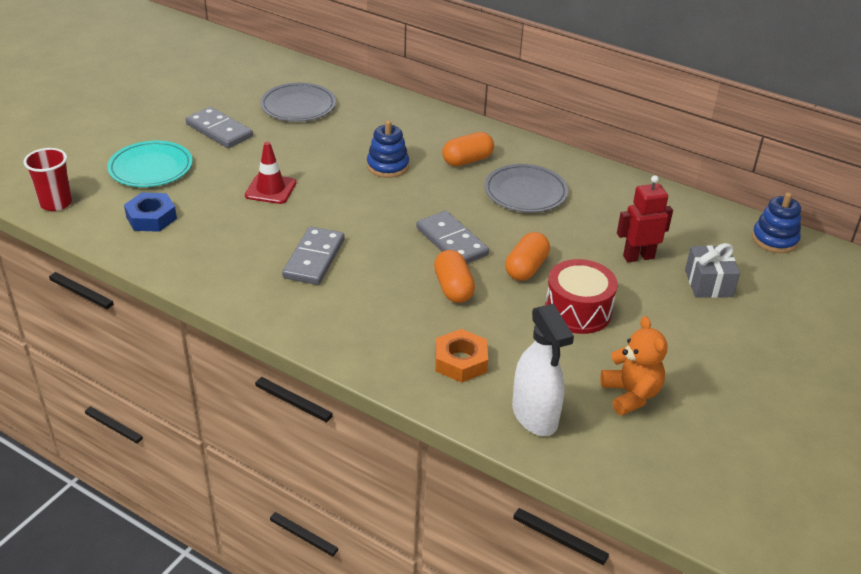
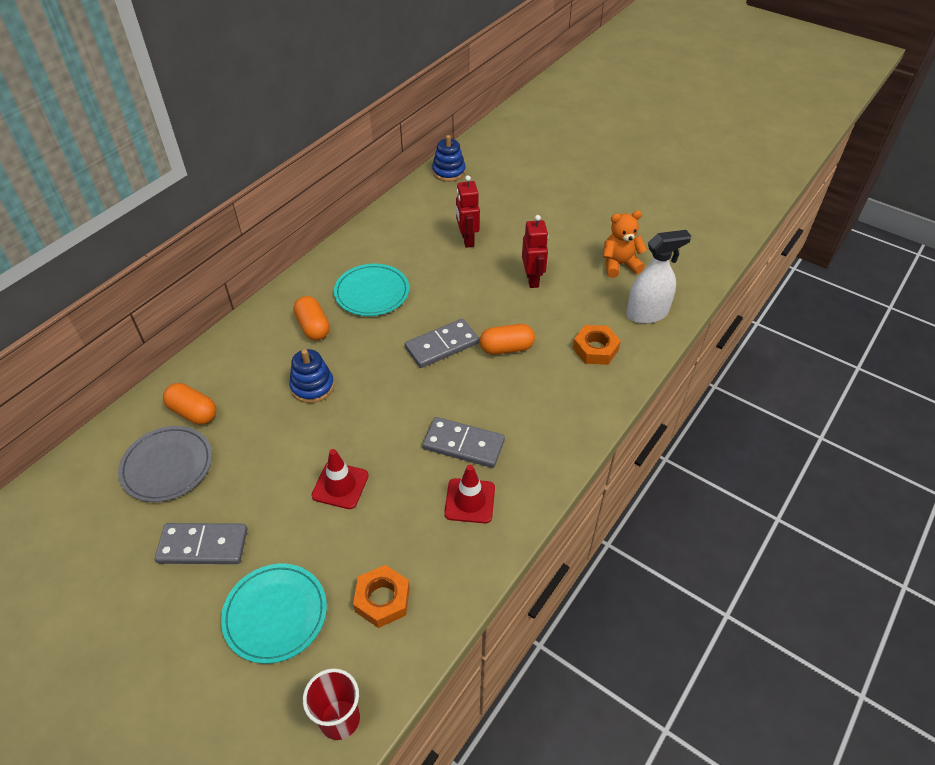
camera: 85 degrees left, 10 degrees up
(151, 218) = (382, 599): blue nut -> orange nut
(219, 130) = (203, 545): grey domino -> grey domino turned 45 degrees clockwise
(245, 263) = (470, 501): none -> red traffic cone
(525, 192) = (372, 293): grey plate -> turquoise plate
(526, 268) = (480, 302): orange capsule -> orange capsule (193, 412)
(578, 311) = (532, 279): red drum -> red robot
(708, 283) = (499, 211): grey gift -> none

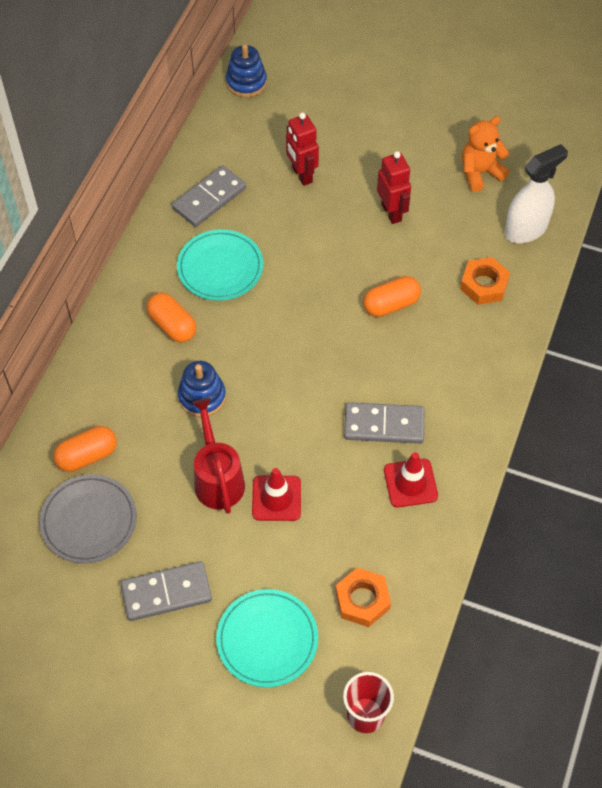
camera: 15 degrees left, 10 degrees up
(193, 412) = (87, 456): orange capsule -> orange capsule turned 45 degrees counterclockwise
(295, 456) = (217, 478): none -> red watering can
(442, 345) = (321, 317): grey domino -> grey domino (209, 198)

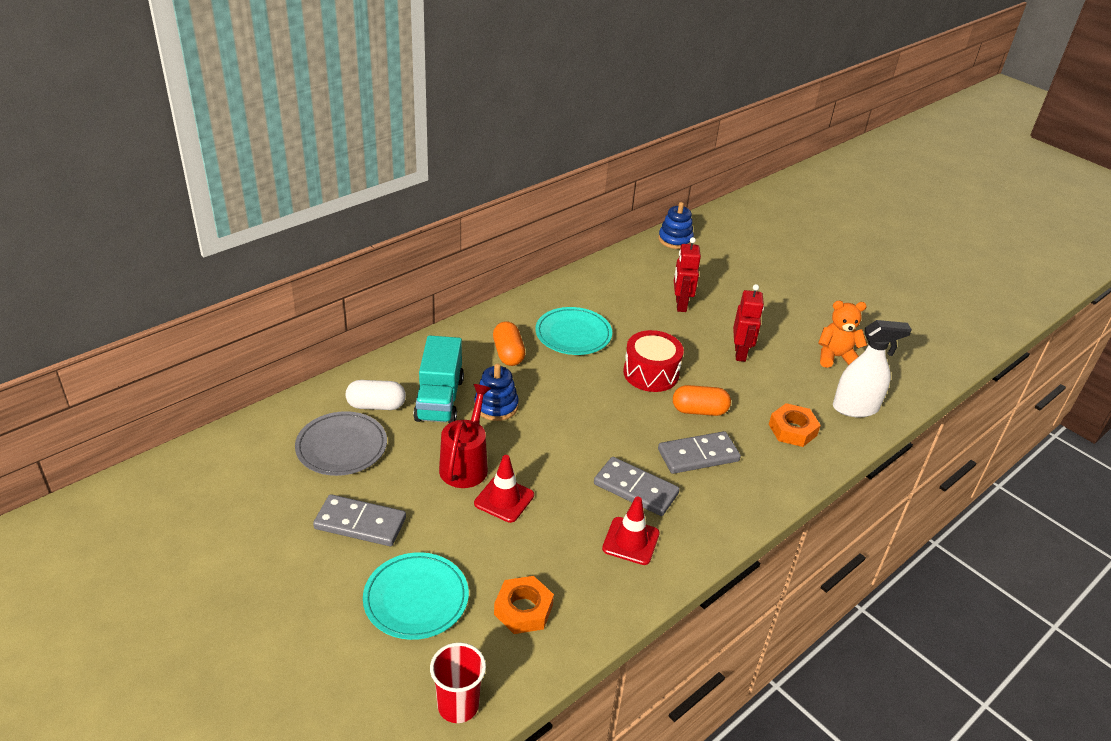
camera: 25 degrees right, 20 degrees down
(87, 456) = (376, 405): orange capsule -> white capsule
(143, 416) = (439, 399): none -> turquoise truck
(209, 198) = (596, 292): grey domino -> grey domino (698, 455)
(322, 281) = (651, 373): none -> red drum

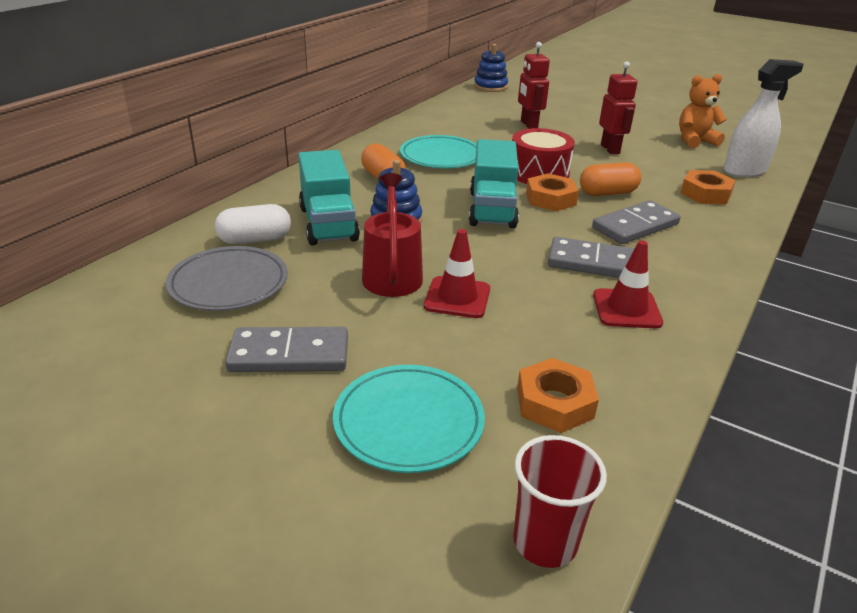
camera: 15 degrees left, 5 degrees down
(583, 410) = (492, 209): none -> turquoise truck
(642, 408) = (550, 199): none -> orange nut

